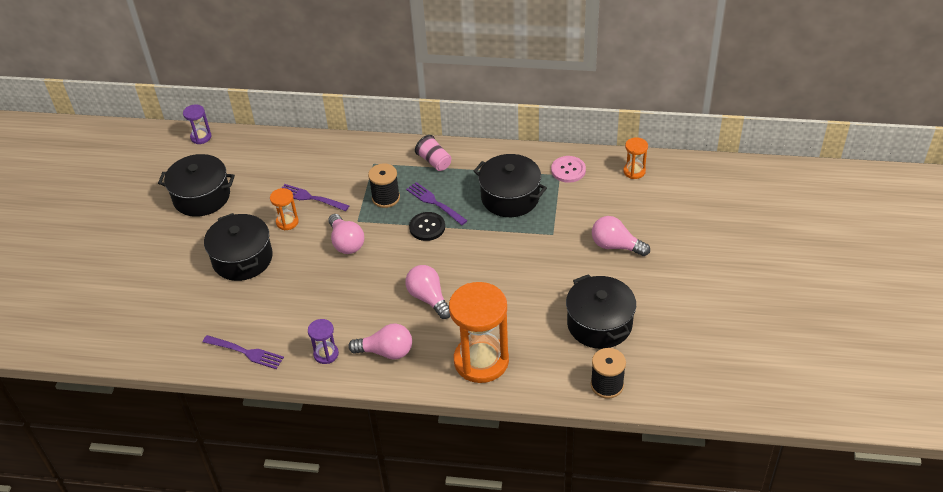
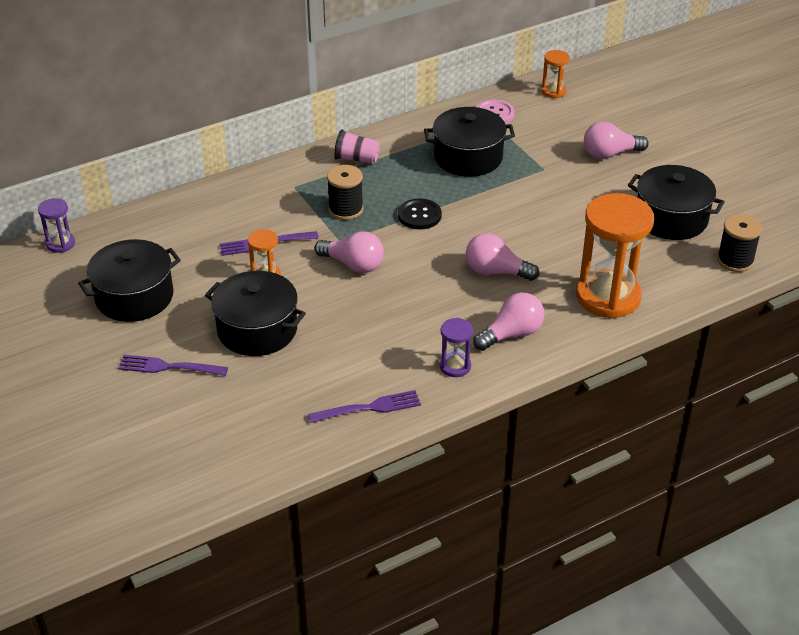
camera: 40 degrees left, 5 degrees down
(435, 203) = (401, 192): purple fork -> purple fork (169, 367)

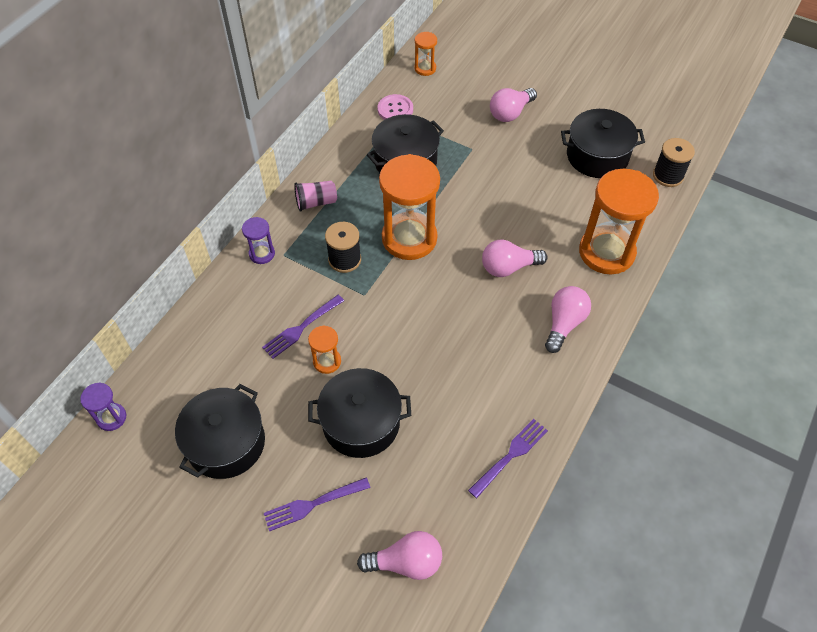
camera: 30 degrees left, 15 degrees up
(353, 264) = (392, 314): pink light bulb -> pink light bulb (406, 562)
(419, 215) = (409, 238): black button -> orange hourglass
(455, 366) = (545, 377): purple hourglass -> purple hourglass (262, 254)

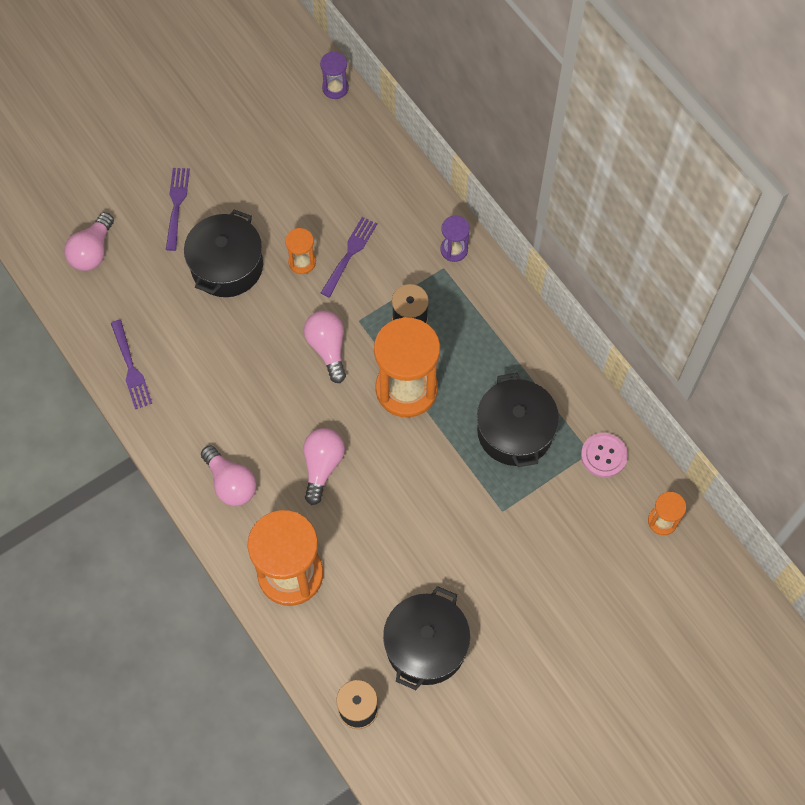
camera: 115 degrees right, 10 degrees up
(226, 443) = (265, 161): black pot -> none
(302, 327) = (349, 255): purple fork -> purple fork turned 45 degrees clockwise
(316, 202) = (497, 321): pink cup -> none
(510, 113) = (540, 583): pink light bulb -> pink light bulb (328, 348)

